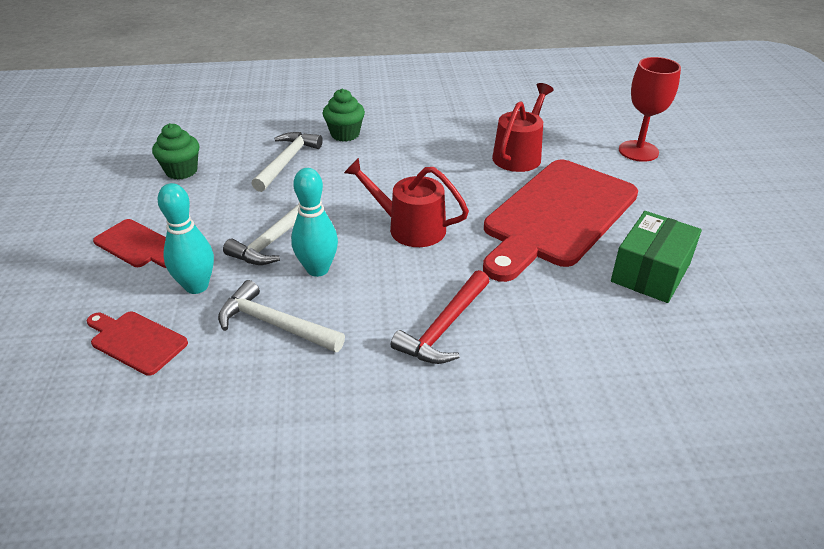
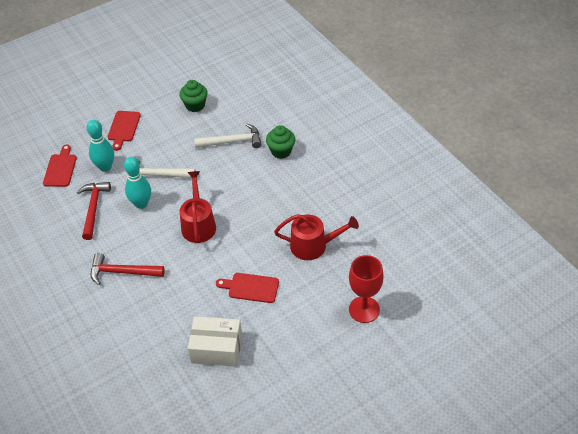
camera: 65 degrees right, 10 degrees up
(275, 324) = (93, 208): white hammer -> red hammer
(557, 216) = (251, 287): red cutting board -> red cutting board, size x0.44
(650, 272) = (216, 348): green box -> white box

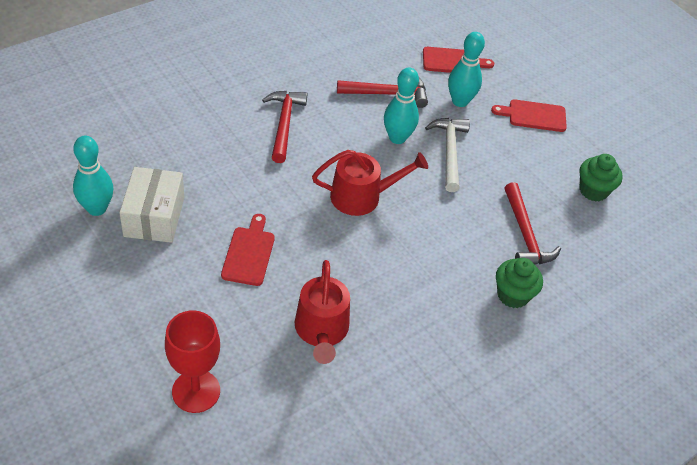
camera: 80 degrees right, 0 degrees up
(208, 388) = (97, 208): none -> turquoise bowling pin
(232, 141) = (525, 234): white hammer -> red hammer

